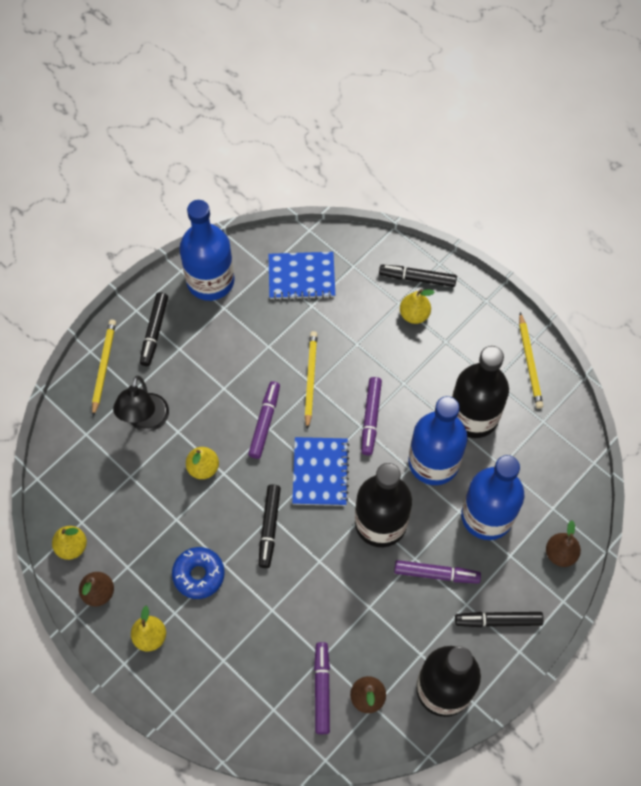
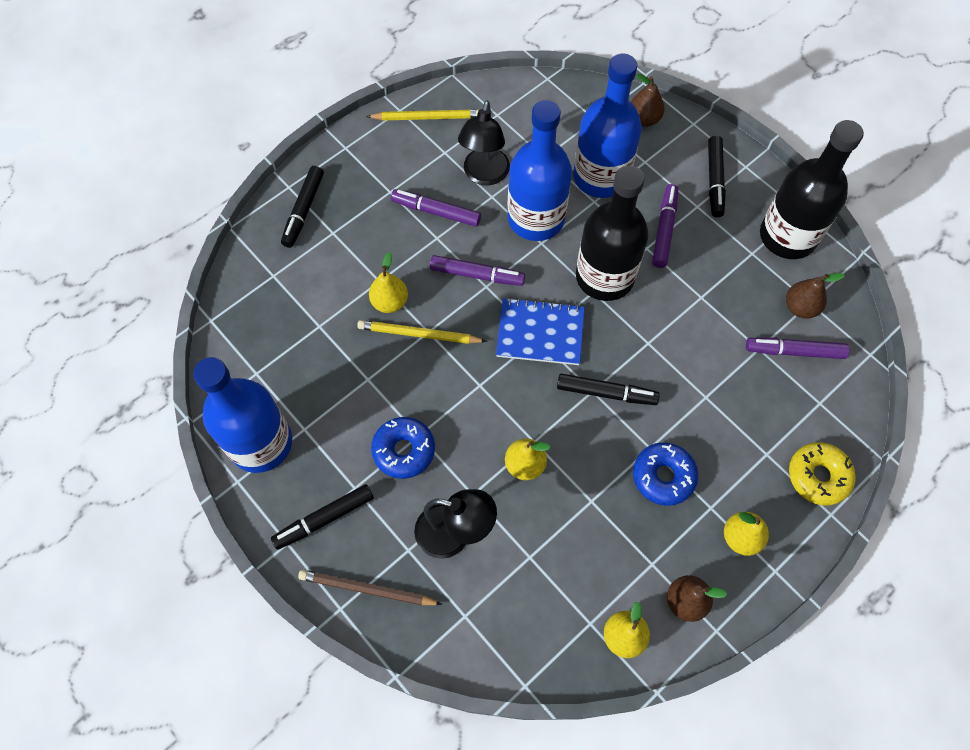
camera: 85 degrees left, 0 degrees up
(103, 367) = (367, 589): yellow pencil -> brown pencil
(154, 332) = (324, 519): black marker -> black marker turned 135 degrees clockwise
(205, 703) = (818, 476): none -> yellow donut
(210, 379) = (404, 450): none -> blue donut
(265, 422) = (470, 389): purple marker -> purple marker (436, 212)
(301, 277) = (277, 334): blue notebook -> none
(414, 314) = (350, 218): yellow pear -> yellow pear (390, 302)
(473, 416) = (484, 175): black bottle -> black lamp

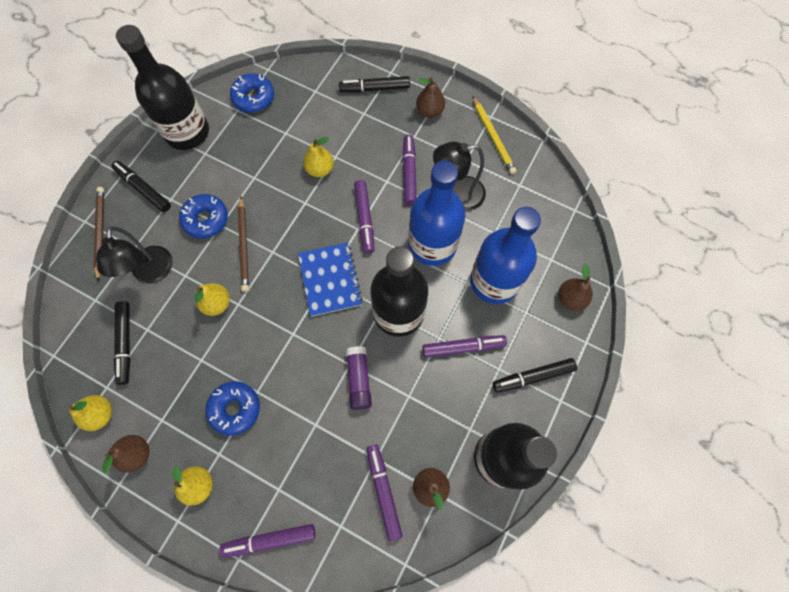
camera: 70 degrees right, 5 degrees up
(247, 348) = (253, 98): none -> blue donut
(261, 443) = (187, 132): blue bottle -> black bottle
(364, 165) = (429, 111): none -> brown pear
(419, 334) = (300, 197): yellow pencil -> none
(459, 414) = (244, 245): none -> brown pencil
(606, 393) = (294, 344): black marker -> black marker (125, 343)
(668, 339) = (359, 380): none -> purple glue stick
(818, 476) = (270, 540): yellow donut -> purple marker

